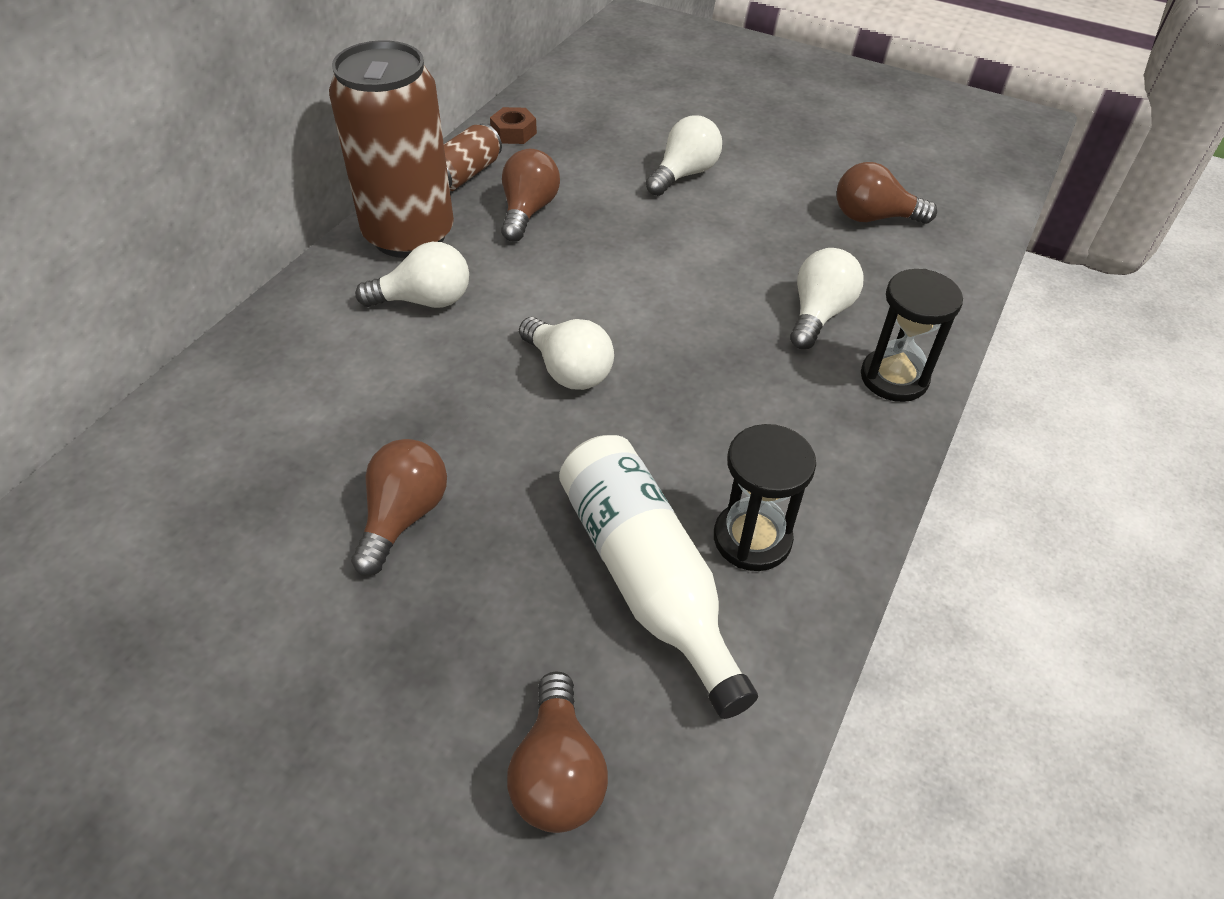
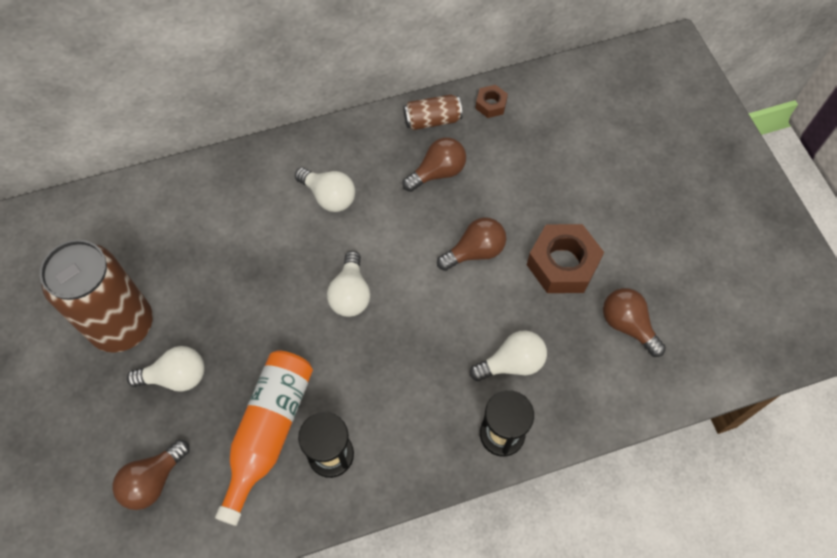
camera: 45 degrees right, 15 degrees up
(403, 516) = (208, 315): brown light bulb -> brown light bulb (475, 252)
(409, 235) = (363, 145): brown can -> brown can (122, 325)
(647, 577) = (269, 432): white bottle -> orange bottle
(684, 174) = (553, 208): white light bulb -> white light bulb (176, 377)
(752, 209) = (562, 264): none -> brown nut

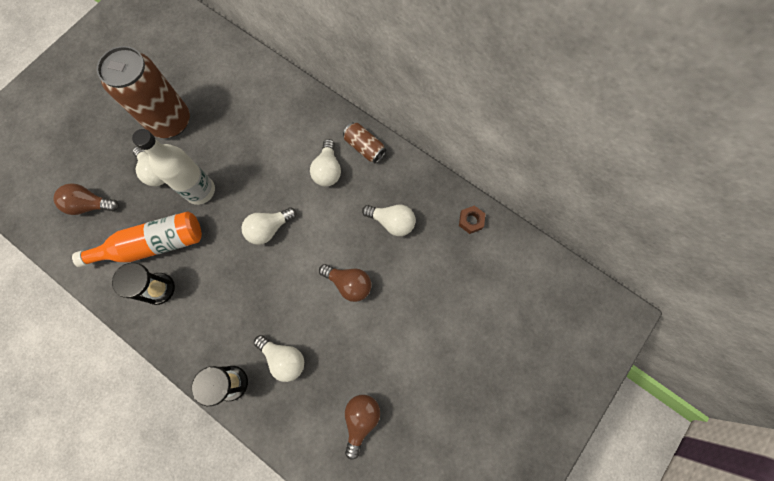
camera: 55 degrees right, 10 degrees up
(243, 341) = (200, 191): none -> white bottle
(432, 120) = (430, 192): brown can -> brown can (364, 147)
(437, 172) = (392, 222): brown light bulb -> white light bulb
(562, 264) = (378, 347): brown nut -> none

